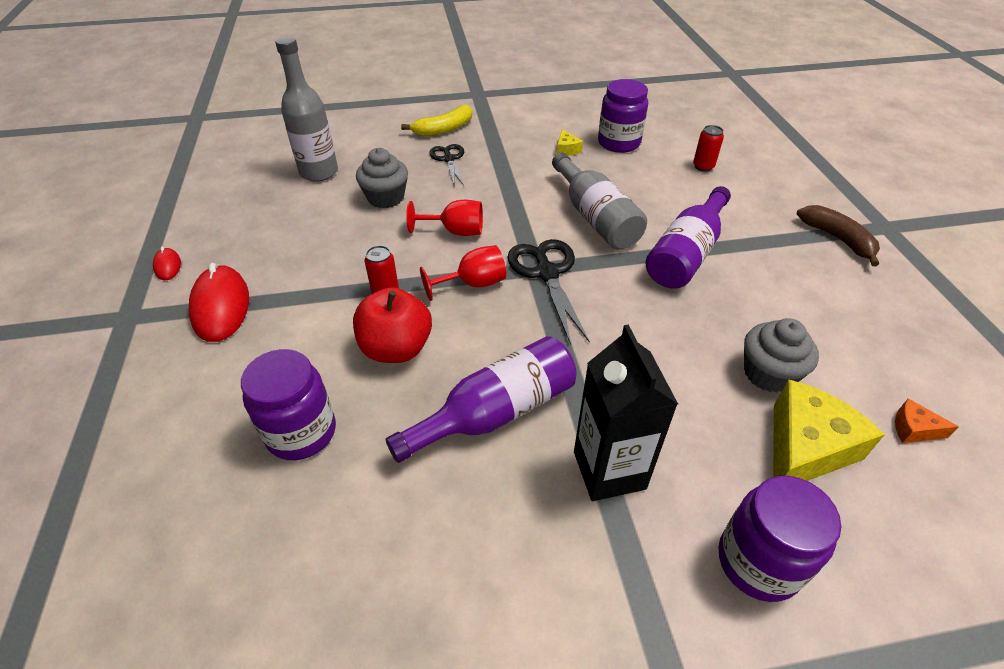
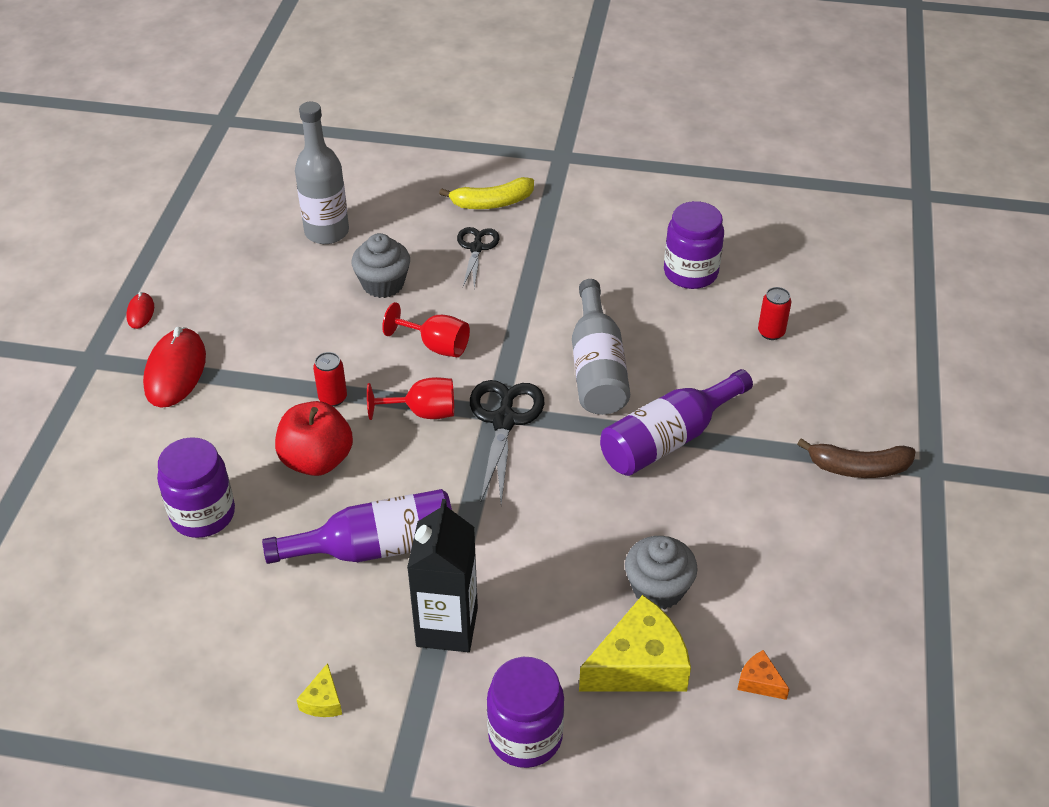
camera: 20 degrees right, 0 degrees up
(566, 150) = (620, 268): yellow cheese -> yellow cheese (323, 701)
(837, 239) = (858, 468): brown banana -> brown banana turned 105 degrees clockwise

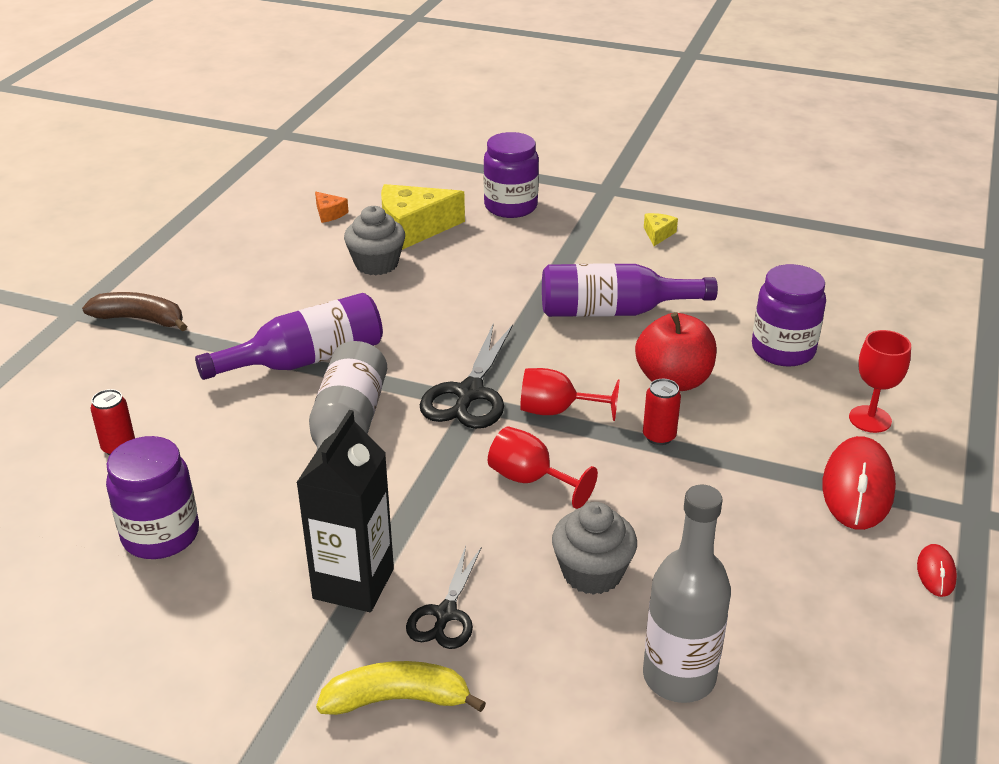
camera: 170 degrees left, 10 degrees down
(142, 440) = (870, 419): none -> red goblet
(447, 627) = (557, 260): black carton -> black carton (353, 583)

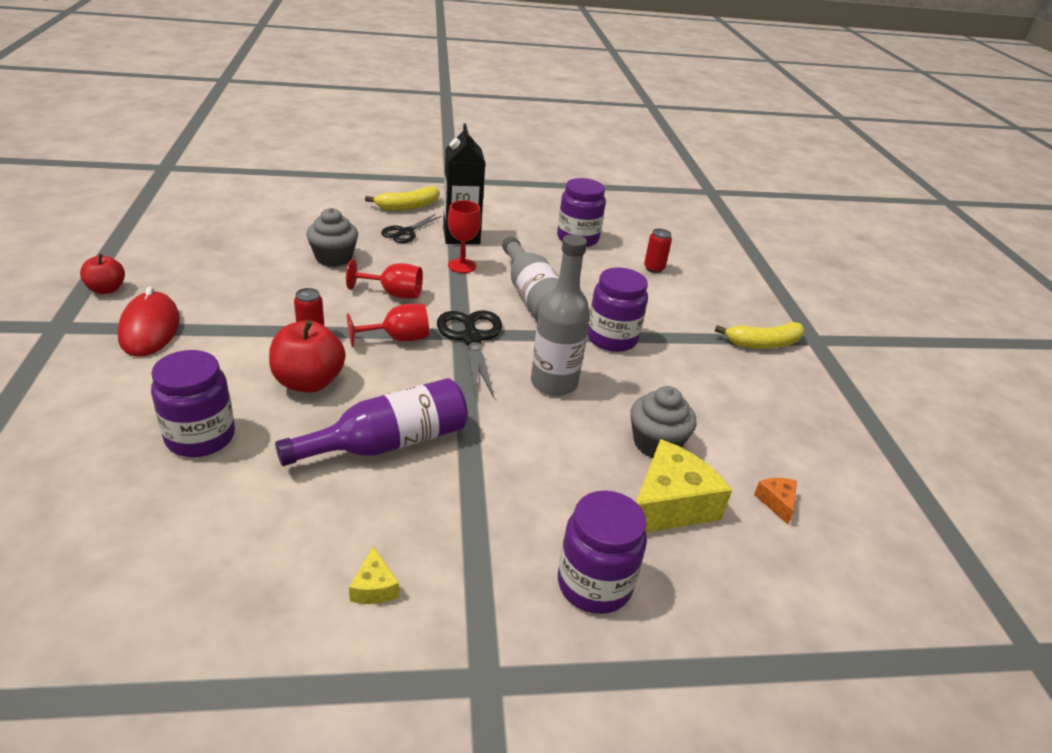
camera: 150 degrees right, 0 degrees up
(140, 319) = (763, 344): brown banana -> yellow banana
(305, 360) = (612, 338): purple bottle -> purple jar
(329, 213) = (776, 502): orange cheese -> orange cheese turned 60 degrees clockwise
(445, 615) = (405, 232): black scissors -> black scissors turned 135 degrees counterclockwise
(679, 677) = (274, 229): grey bottle -> grey bottle (554, 383)
(870, 419) = (123, 383): red goblet -> red goblet (462, 266)
(936, 572) = (106, 289): red mouse -> red apple

